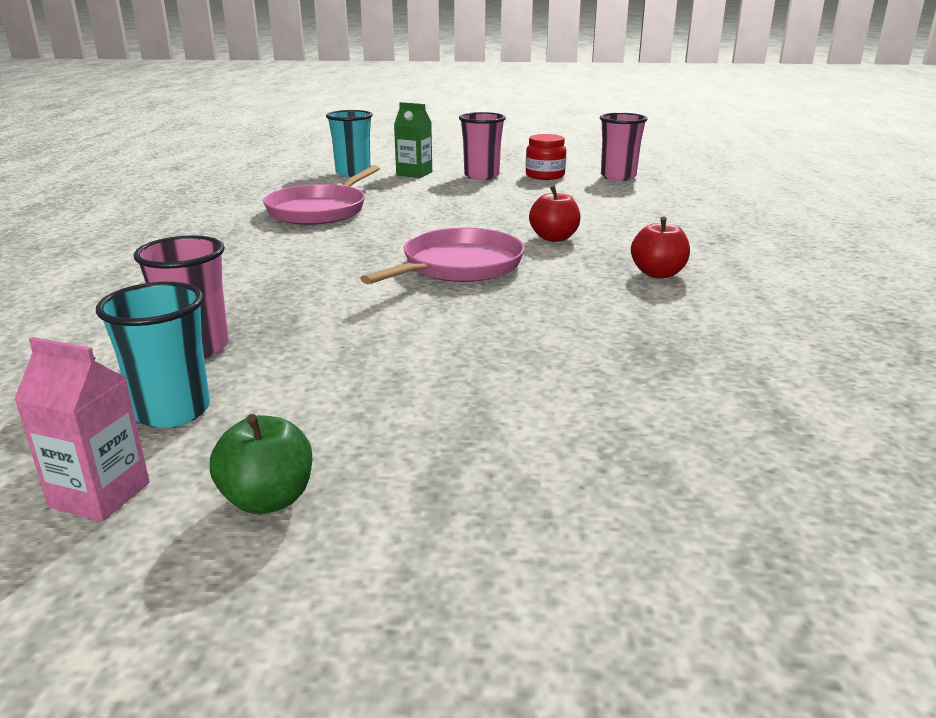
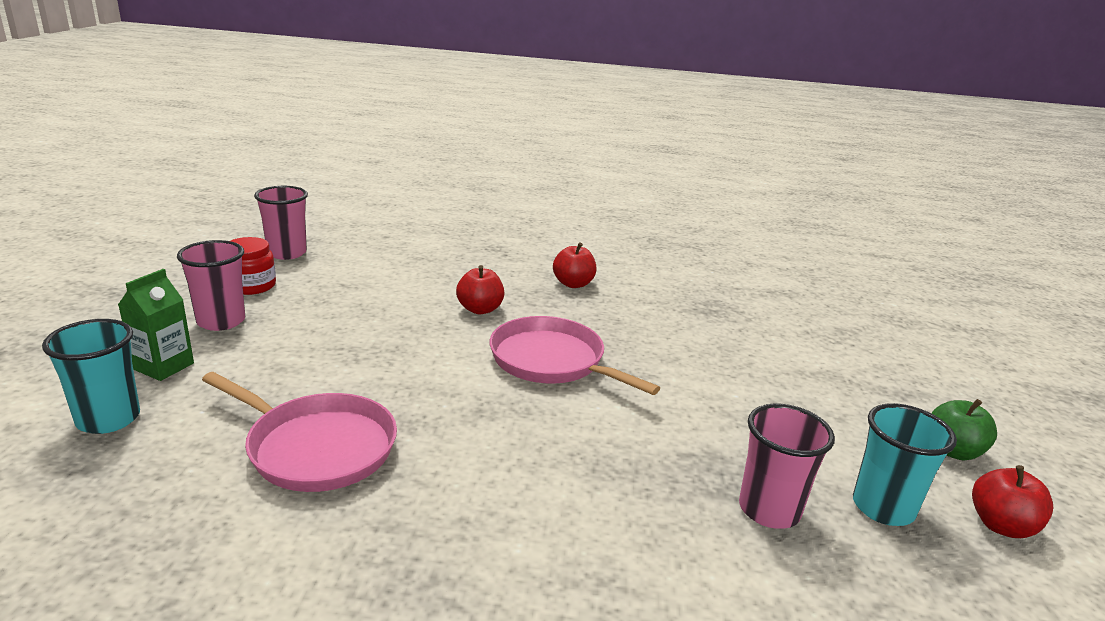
camera: 90 degrees left, 0 degrees up
(100, 495) = (1001, 525): pink carton -> red apple

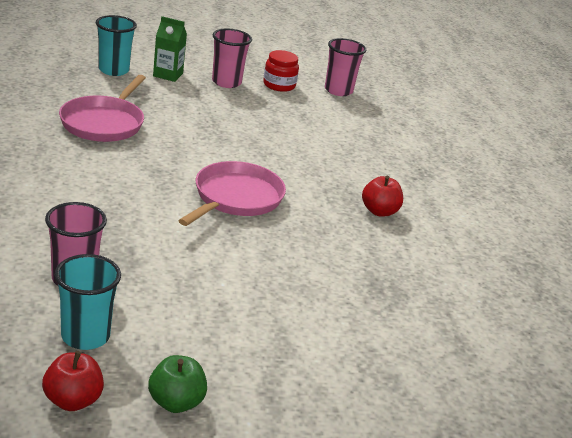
camera: 75 degrees right, 5 degrees up
(480, 309) = (300, 168): red apple -> none

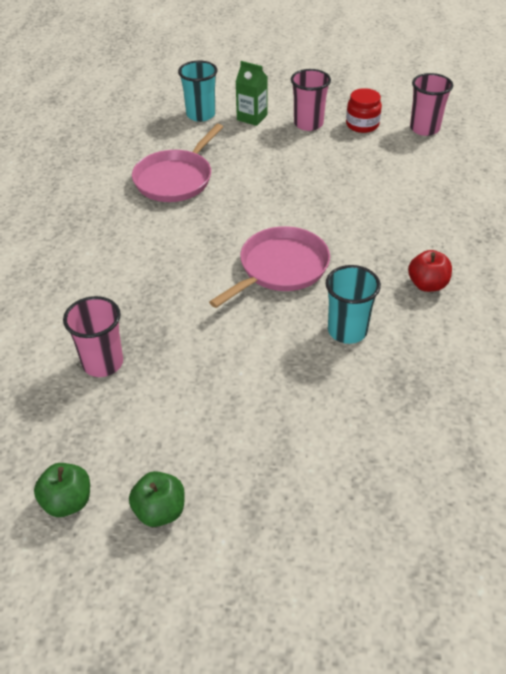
camera: 20 degrees right, 15 degrees up
(73, 400) = (67, 502): red apple -> green apple
(85, 336) = (96, 429): turquoise cup -> turquoise cup (347, 331)

